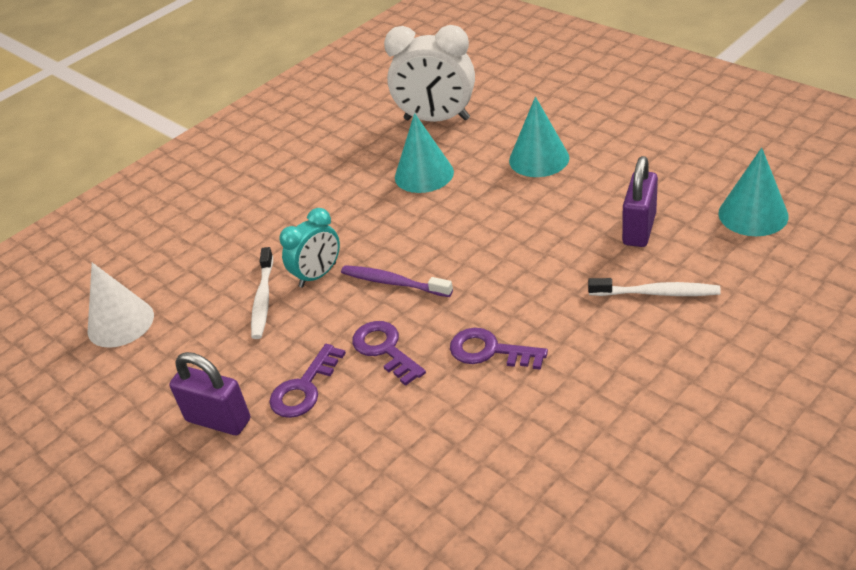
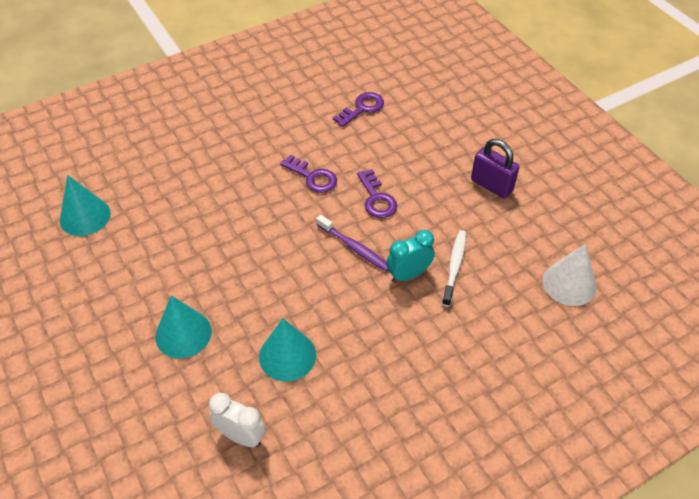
camera: 170 degrees left, 10 degrees up
(304, 388) = (434, 189): purple key -> purple key (362, 108)
(436, 119) = (241, 436): white clock -> white clock, size x0.60
(639, 229) = (164, 232): purple padlock -> none
(657, 293) = (192, 181): white toothbrush -> none

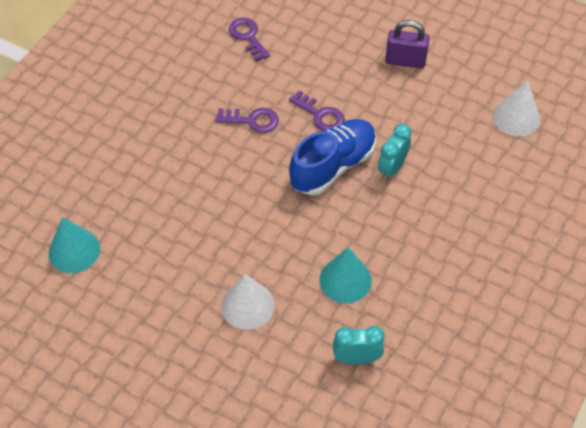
camera: 30 degrees left, 5 degrees up
(183, 333) = (247, 305): turquoise cone -> white cone
(241, 436) = (356, 358): white clock -> turquoise clock
(354, 247) = (333, 166): purple toothbrush -> blue shoe
(362, 108) = (248, 37): purple key -> purple key turned 45 degrees counterclockwise
(454, 267) = (423, 144): white toothbrush -> none

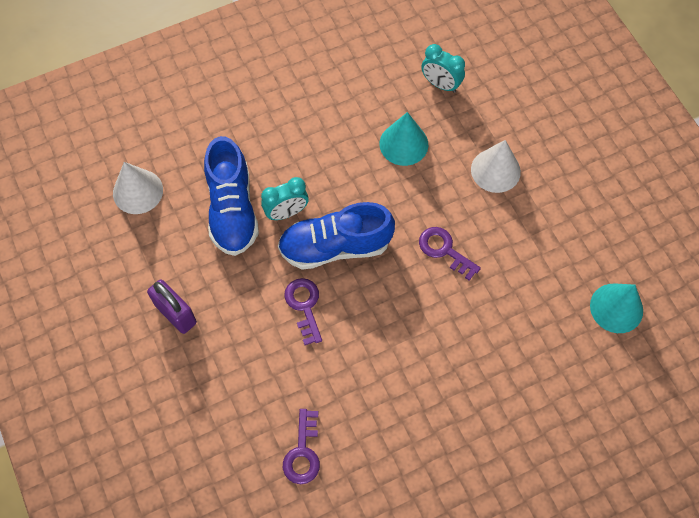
camera: 145 degrees left, 10 degrees up
(252, 120) = (372, 342): purple key -> purple key (444, 250)
(434, 146) = (232, 209): none -> blue shoe

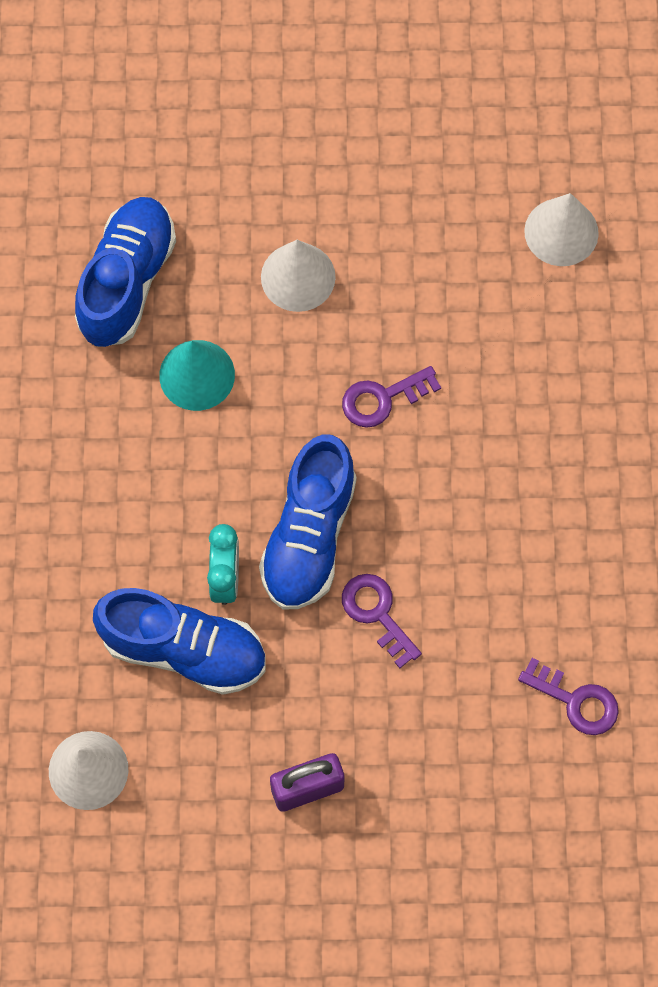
camera: 65 degrees left, 5 degrees up
(304, 306) = (377, 613): purple key -> purple key turned 45 degrees clockwise
(440, 84) = (127, 281): turquoise clock -> blue shoe
(616, 308) = (561, 232): turquoise cone -> white cone

